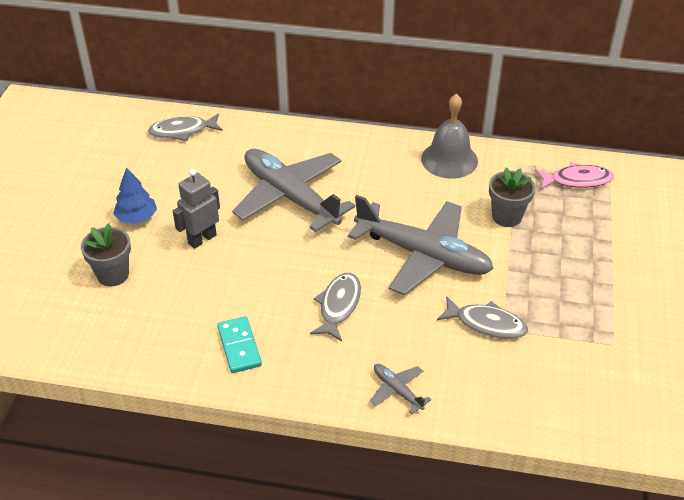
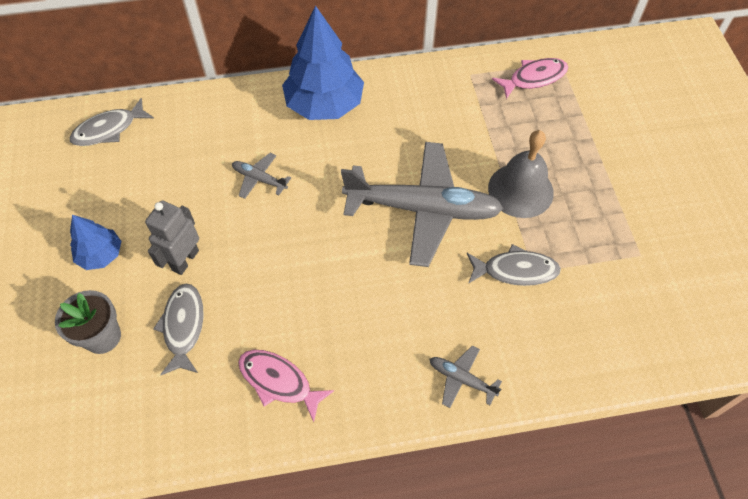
camera: 20 degrees left, 15 degrees up
(239, 346) = (279, 382): turquoise domino -> pink fish
(290, 197) = (259, 179): grey plane -> grey plane, size x0.42
(338, 306) = (362, 297): grey fish -> grey fish (183, 327)
(372, 155) = (324, 104): none -> blue tree
(449, 159) = (403, 88): grey bell -> grey bell (520, 190)
(506, 216) = (485, 139): grey flower pot -> none

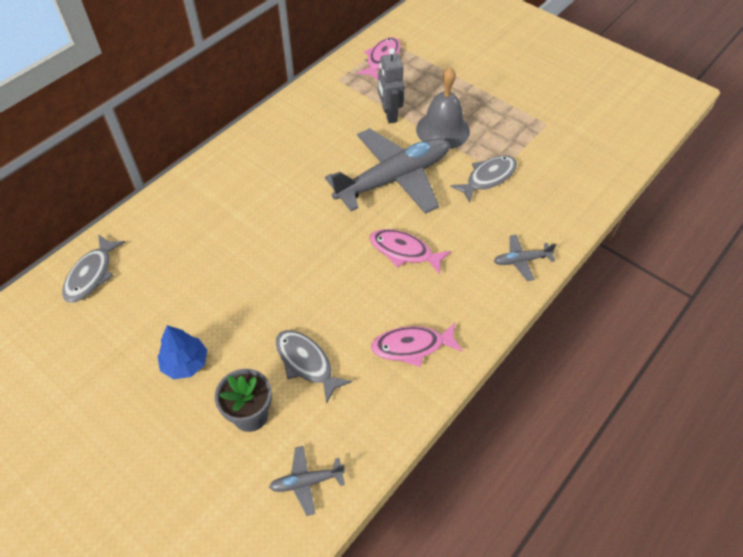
camera: 40 degrees left, 5 degrees down
(185, 260) = (259, 320): grey robot -> grey robot (389, 115)
(259, 179) = (258, 232): grey plane -> grey plane (306, 482)
(324, 104) = (254, 155): blue tree -> none
(361, 287) = (404, 251): none -> pink fish

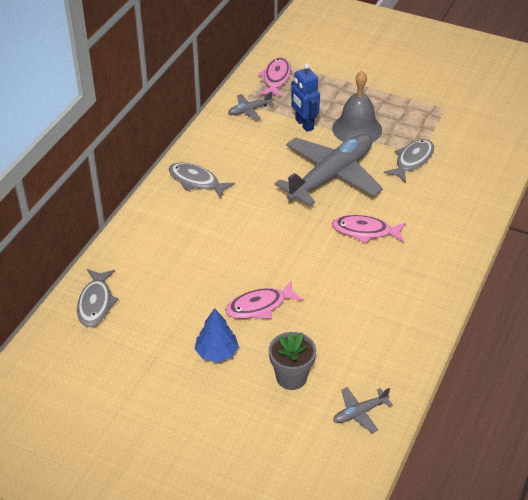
camera: 15 degrees left, 10 degrees down
(306, 363) = (320, 330): grey fish -> grey fish (196, 181)
(389, 115) = (304, 124): grey robot -> blue robot
(412, 346) = (402, 300): pink fish -> pink fish (259, 306)
(521, 260) = (466, 219): grey plane -> grey plane (249, 110)

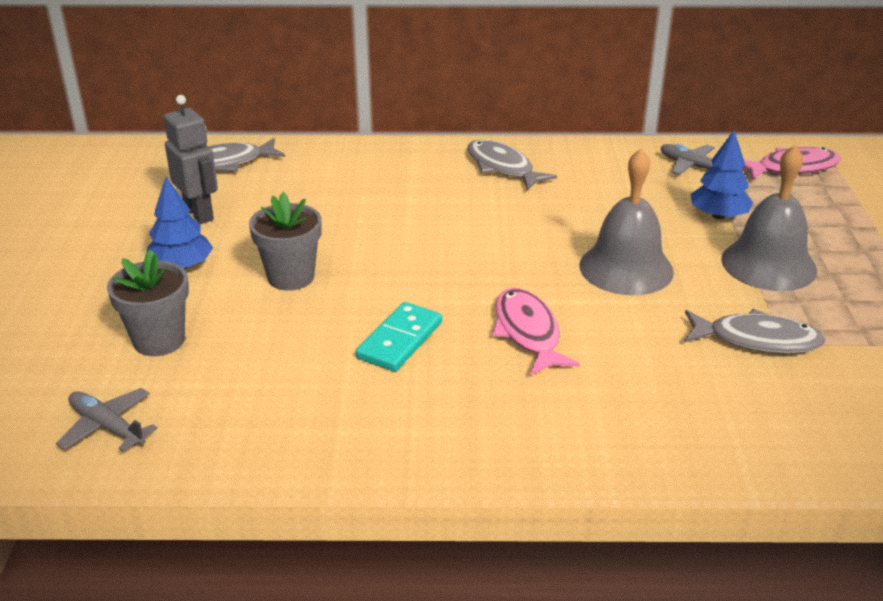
camera: 65 degrees right, 10 degrees down
(156, 331) = (199, 213): none -> grey robot
(196, 181) = (502, 167): grey fish -> grey fish turned 45 degrees counterclockwise
(259, 306) = (291, 277): pink fish -> grey flower pot
(304, 124) = (718, 215): blue robot -> blue tree
(331, 176) = (626, 268): grey plane -> grey bell
(346, 279) = (399, 340): none -> turquoise domino

